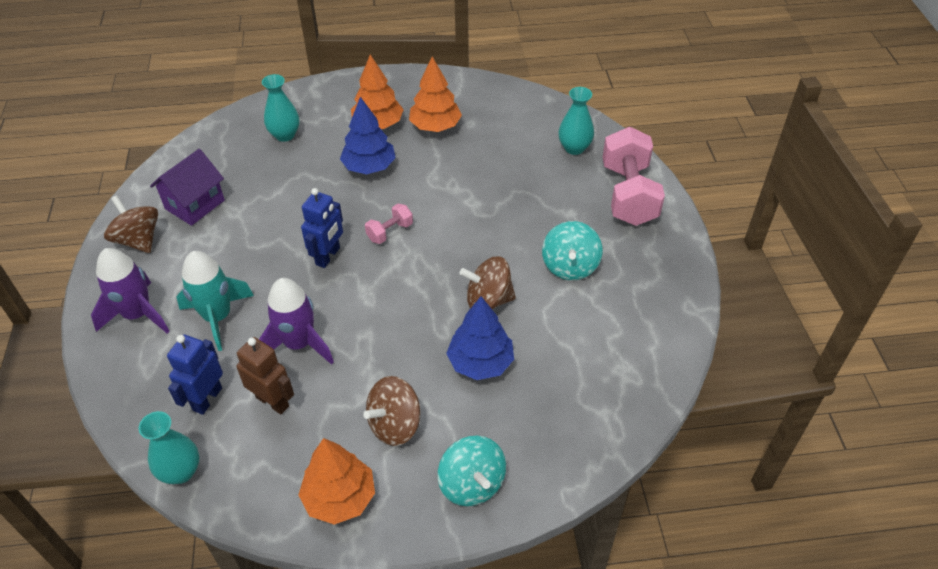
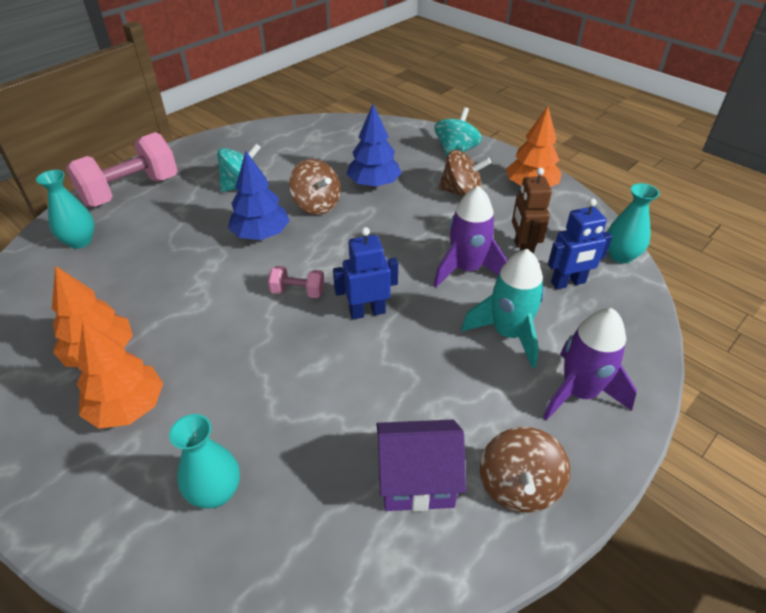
camera: 130 degrees left, 5 degrees down
(369, 167) = (216, 364): blue tree -> blue tree (261, 234)

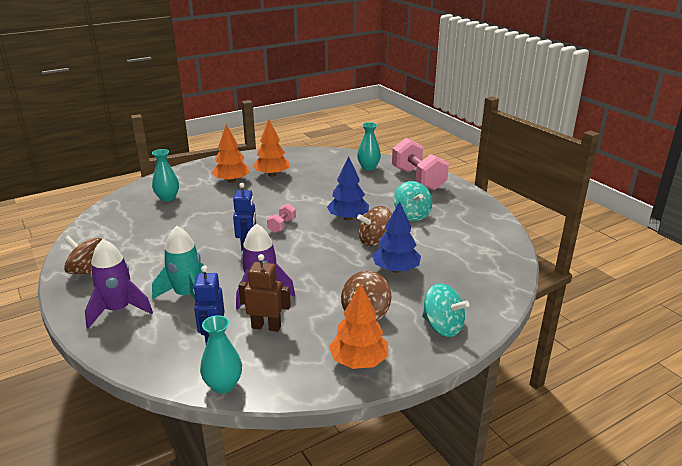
camera: 105 degrees right, 15 degrees down
(417, 481) = (123, 244): purple house -> none

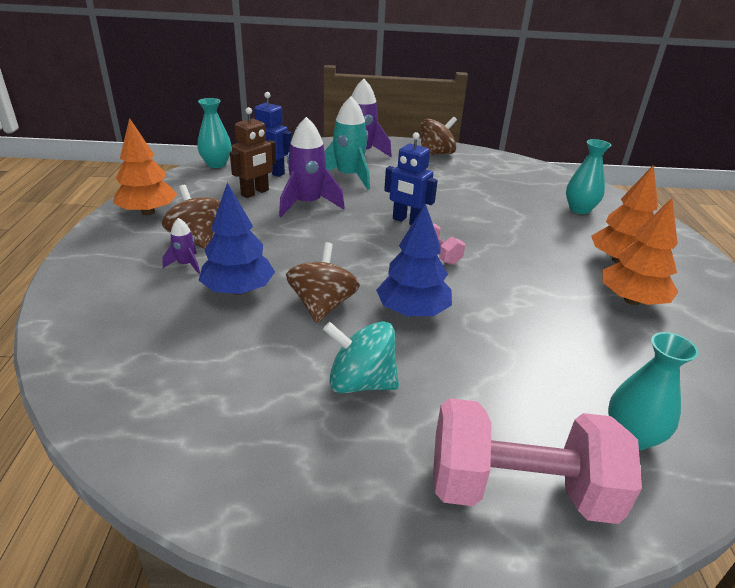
camera: 120 degrees right, 5 degrees up
(397, 300) = (186, 264): none -> purple rocket
(442, 327) = (105, 269): turquoise spinning top -> none

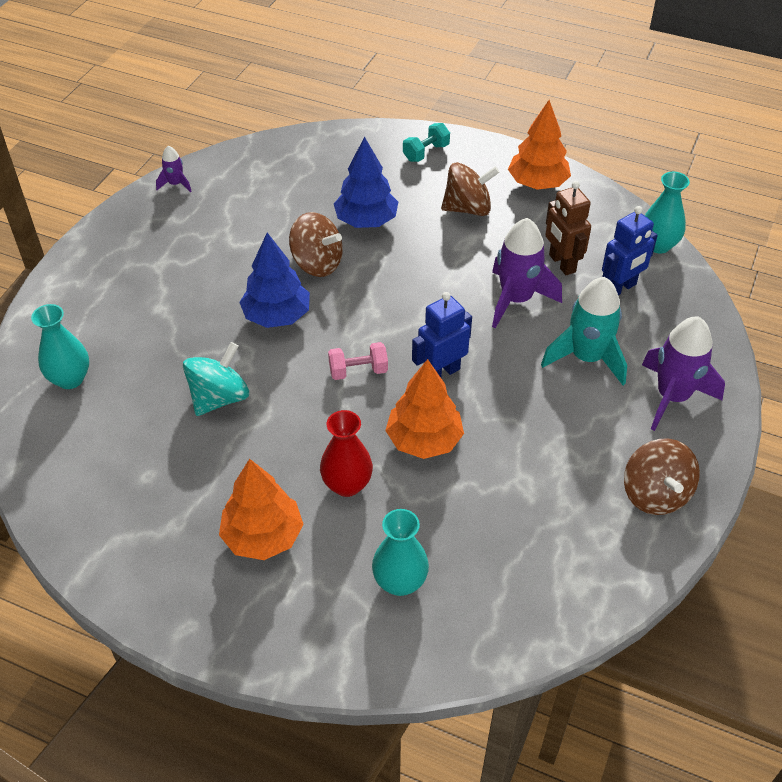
camera: 115 degrees right, 15 degrees up
(101, 276) = (426, 153): none -> turquoise dumbbell
(186, 264) = (422, 197): purple rocket -> purple rocket (175, 184)
(361, 382) = (216, 260): turquoise spinning top -> turquoise spinning top (219, 398)
(519, 489) = (83, 300): pink dumbbell -> none
(540, 238) = (347, 484): none -> red vase
(631, 300) = (194, 493): orange tree -> orange tree (424, 440)

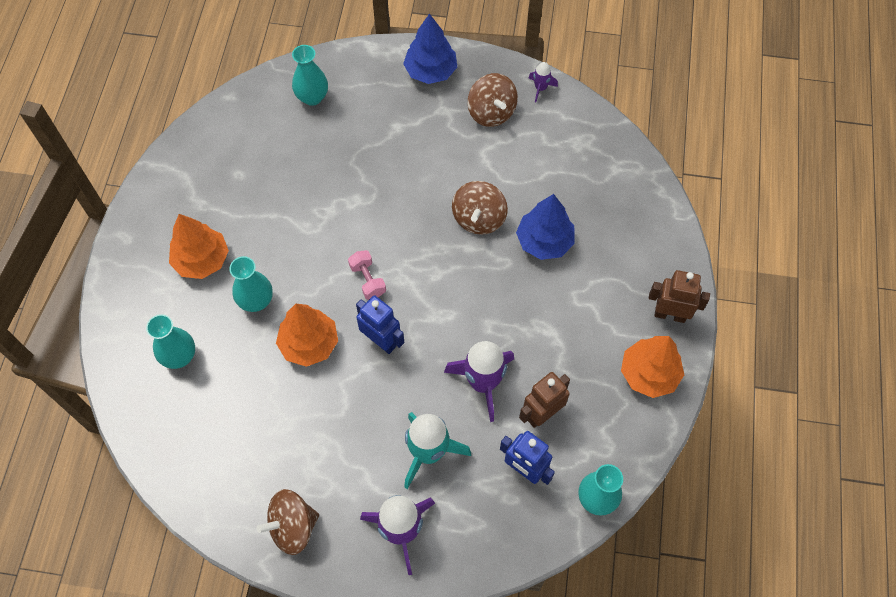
camera: 75 degrees right, 15 degrees up
(219, 398) = (317, 195): turquoise spinning top -> none
(277, 316) = (411, 207): blue tree -> blue tree (430, 71)
(347, 484) = (256, 301): red vase -> turquoise vase
(426, 153) = (657, 267): turquoise dumbbell -> none
(468, 208) = (590, 319): brown spinning top -> brown spinning top (491, 112)
(479, 156) = (670, 314): none -> brown robot

